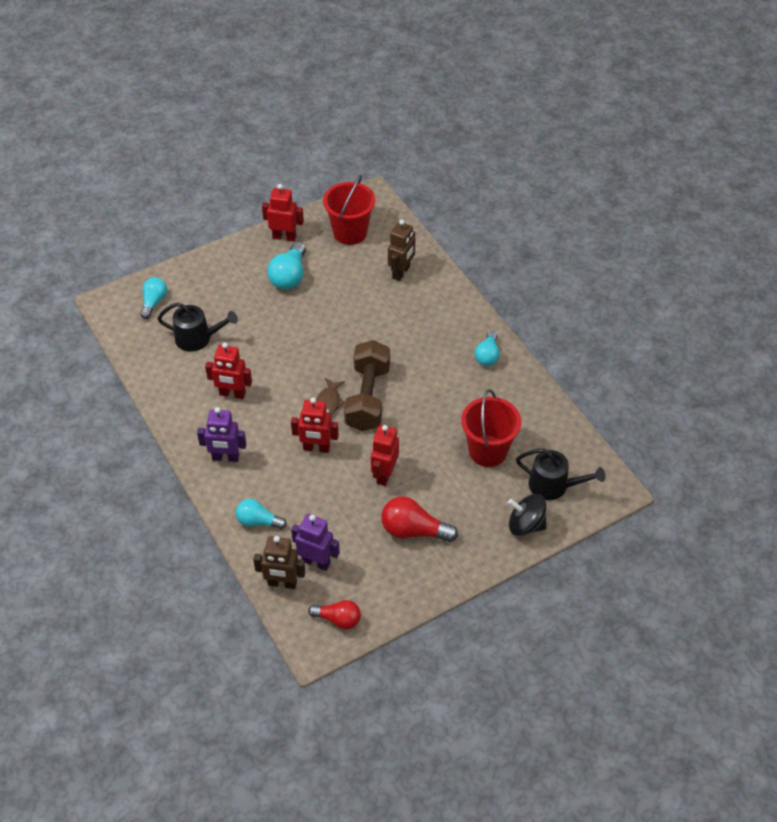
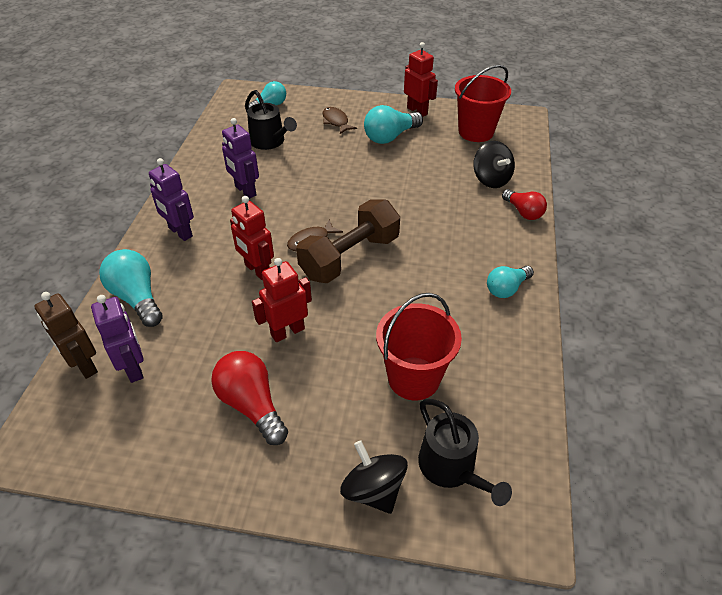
camera: 40 degrees right, 5 degrees down
(229, 286) = (336, 121): none -> brown fish
(232, 394) = (245, 191): red robot -> purple robot
(258, 521) = (137, 298): turquoise light bulb -> turquoise light bulb, size x1.50
(338, 619) = (80, 439): red light bulb -> red light bulb (523, 212)
(401, 272) = (491, 179): brown robot -> black spinning top

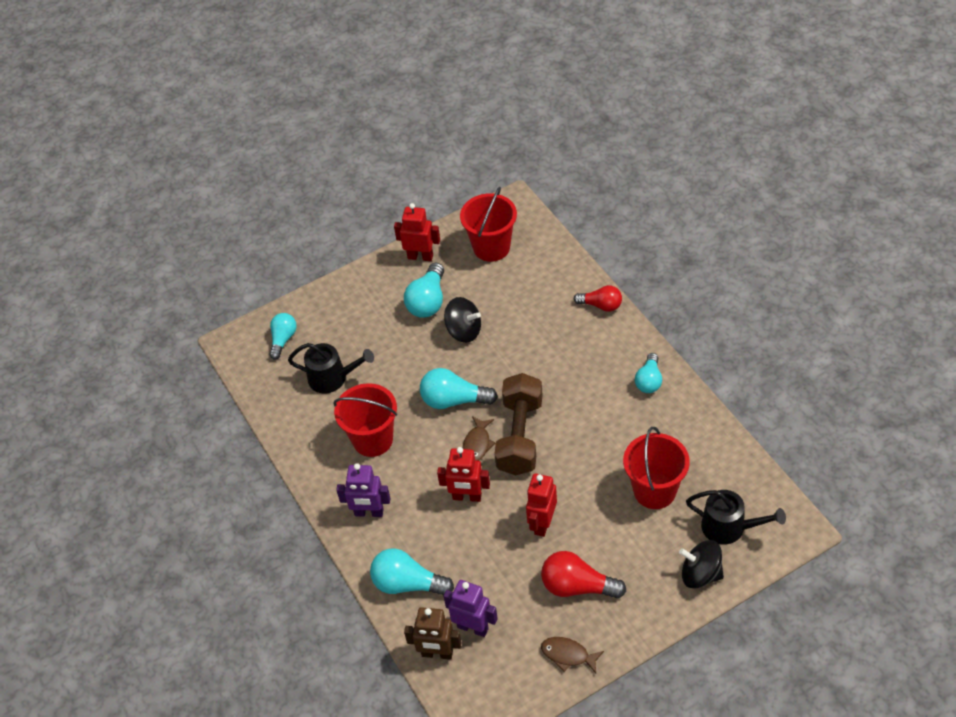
camera: 35 degrees left, 5 degrees up
(245, 191) = (373, 439): purple robot -> red bucket
(331, 203) = (453, 400): none -> turquoise light bulb
(336, 121) = (364, 316): brown fish -> brown fish (568, 655)
(491, 179) = (550, 290): black spinning top -> black spinning top (464, 331)

